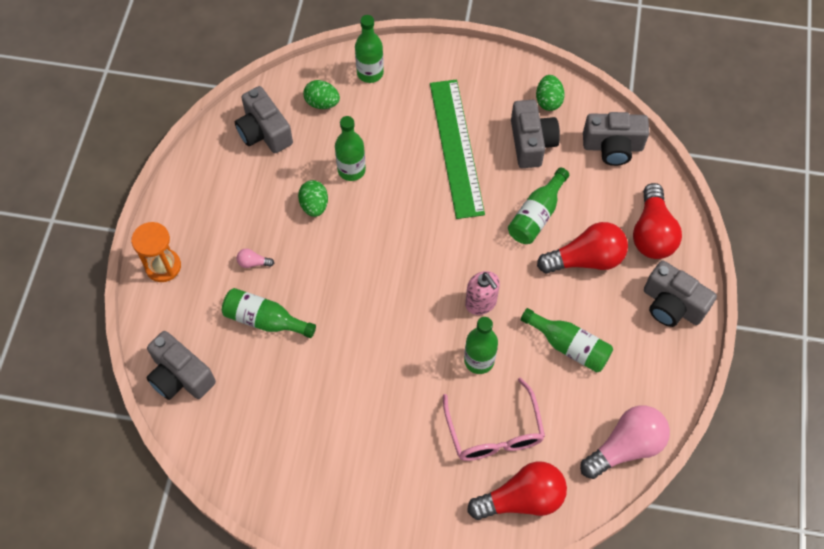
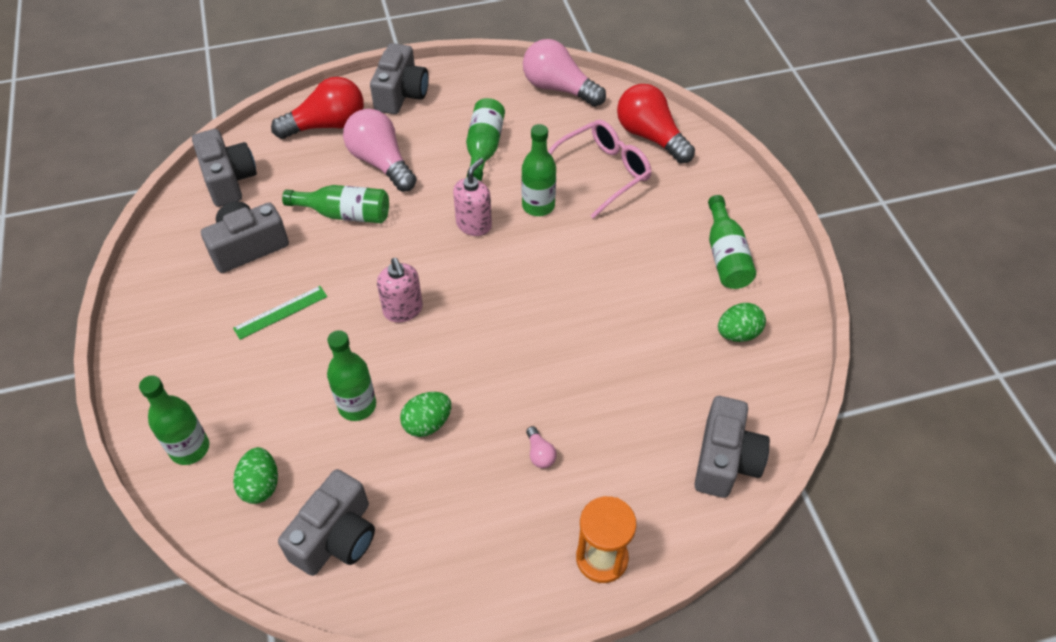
camera: 115 degrees left, 10 degrees down
(265, 320) = (605, 406): green bottle -> green bottle (725, 255)
(418, 223) = (403, 310): none -> pink soap dispenser
(456, 147) = (280, 312): green ruler -> green ruler, size x0.46
(548, 101) = (181, 250): green egg -> green egg (738, 334)
(585, 259) = (381, 163): red light bulb -> pink light bulb

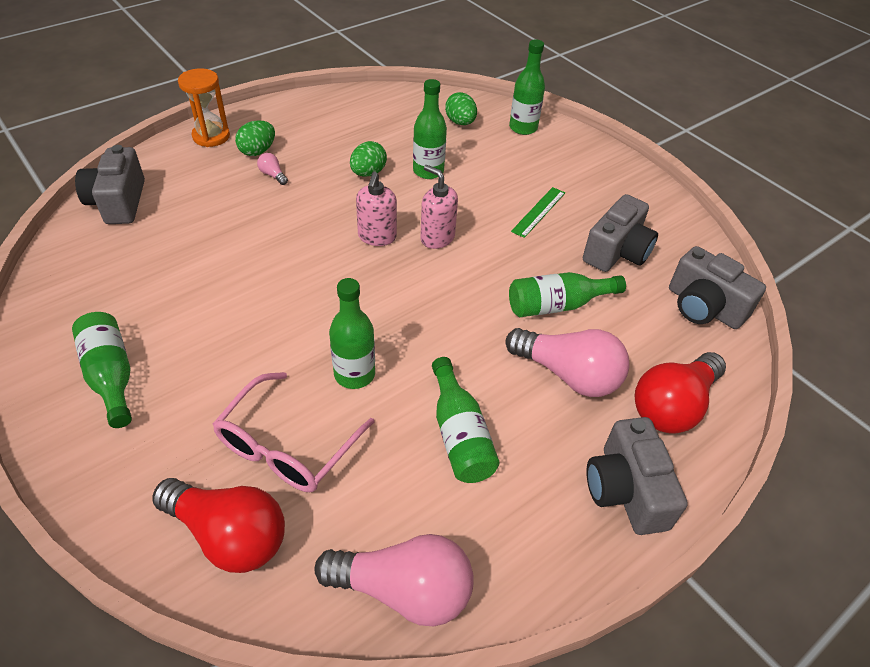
camera: 155 degrees right, 5 degrees down
(336, 537) = (393, 112): grey camera -> none
(474, 224) = (417, 331): pink soap dispenser -> pink soap dispenser (377, 237)
(738, 334) = (101, 296): green egg -> green egg (258, 151)

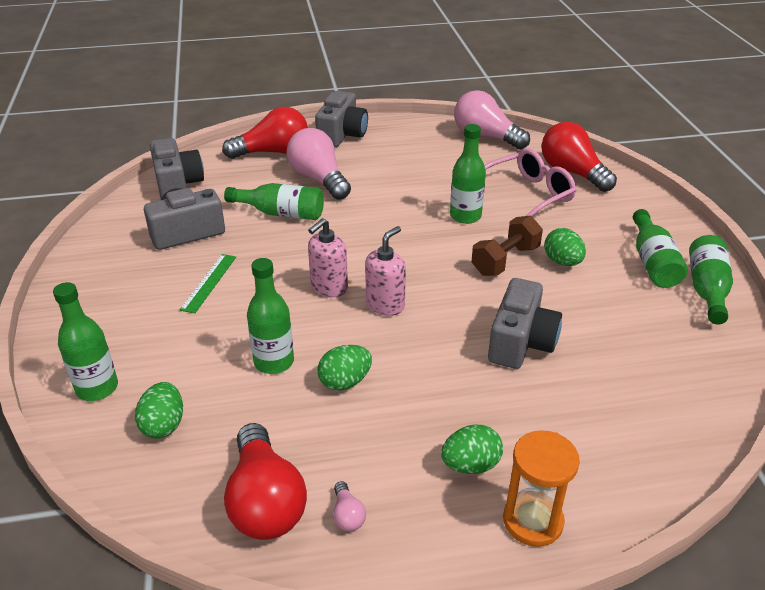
camera: 150 degrees left, 10 degrees down
(118, 202) = (668, 435): grey camera -> grey camera (521, 342)
(220, 340) = (562, 262): none -> green egg
(273, 175) = (463, 416): pink light bulb -> pink light bulb (347, 515)
(284, 322) = (505, 260): none -> brown dumbbell
(369, 108) = (265, 501): none -> red light bulb
(437, 238) = (329, 287): pink soap dispenser -> pink soap dispenser turned 60 degrees clockwise
(459, 434) = (415, 173): green bottle -> green bottle (706, 289)
(538, 212) = (209, 282): green ruler -> green ruler turned 45 degrees counterclockwise

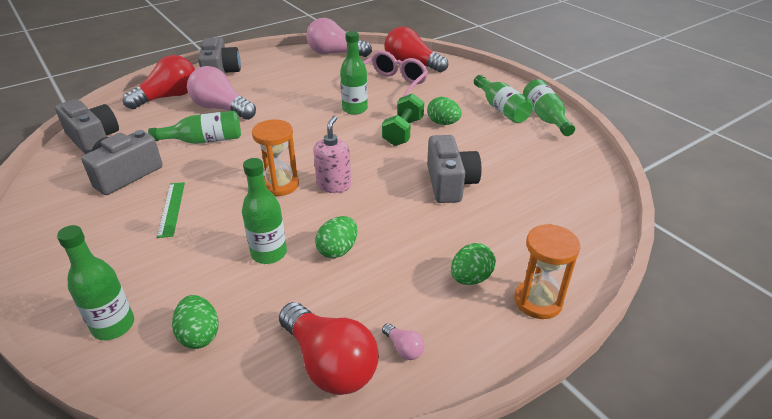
camera: 25 degrees left, 0 degrees up
(329, 287) = (280, 185): pink soap dispenser -> orange hourglass
(505, 260) = (403, 132): brown dumbbell -> green dumbbell

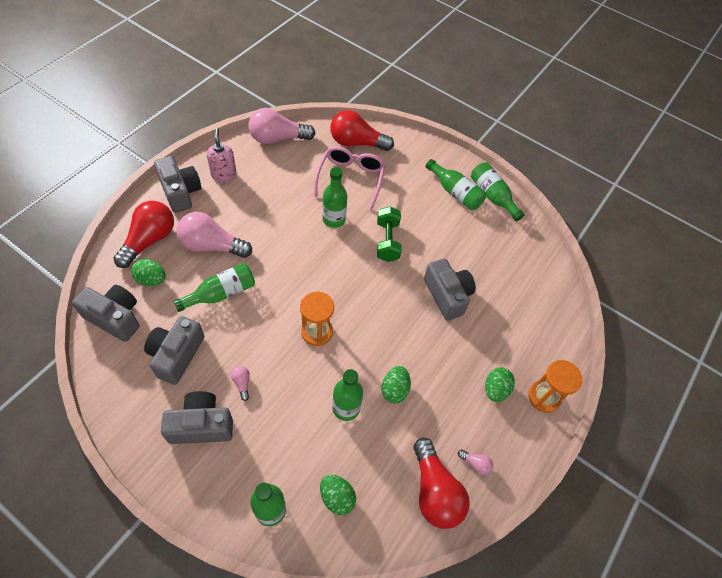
camera: 25 degrees left, 20 degrees up
(103, 232) = (201, 425): none -> grey camera
(171, 209) = (242, 383): green ruler -> pink light bulb
(329, 363) = (434, 491): red light bulb -> red light bulb turned 45 degrees clockwise
(334, 185) = (360, 321): pink soap dispenser -> pink soap dispenser (224, 175)
(443, 123) = (415, 222): green egg -> green egg (151, 279)

